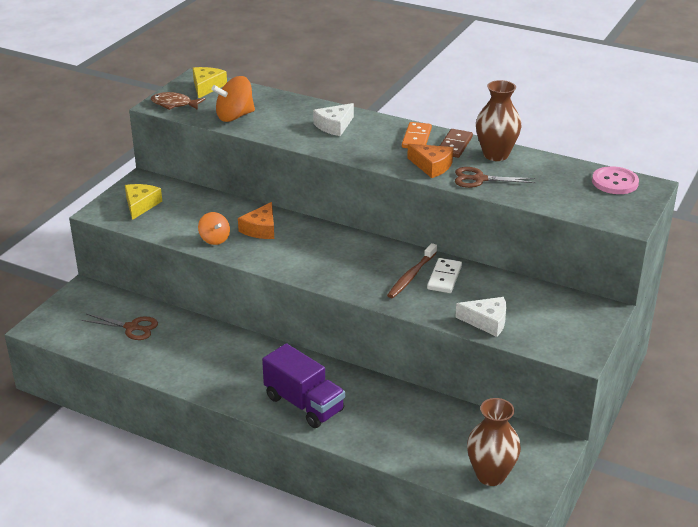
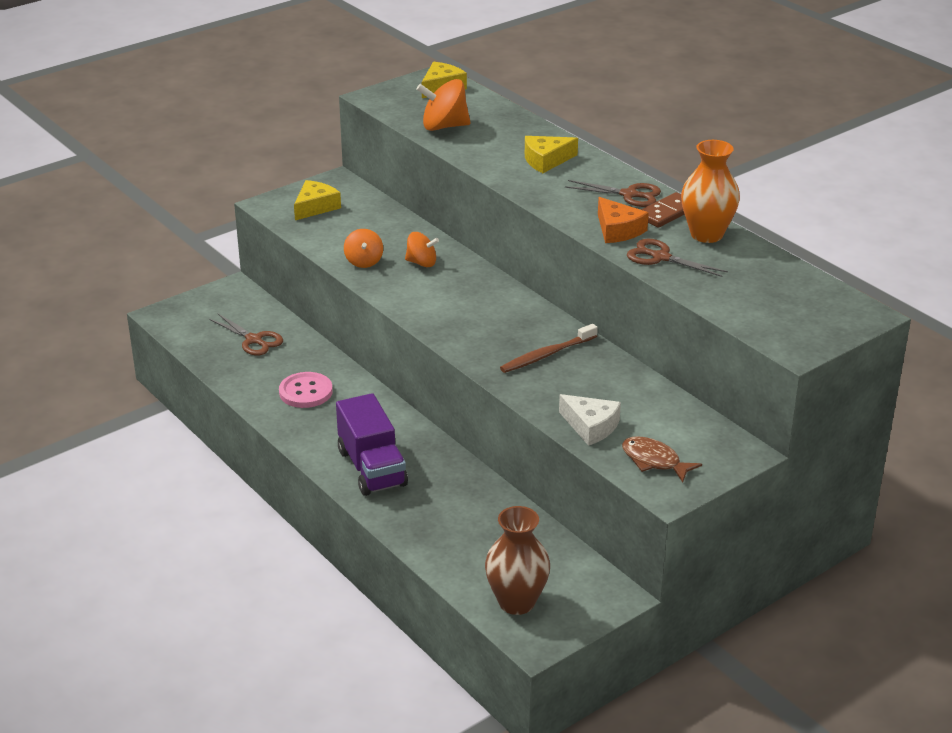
camera: 25 degrees right, 0 degrees up
(174, 104) = (390, 99): brown fish -> brown fish (654, 461)
(261, 229) = (421, 263): orange cheese -> orange spinning top
(334, 126) = (546, 160): white cheese -> yellow cheese
(416, 138) = (629, 195): orange domino -> brown scissors
(444, 278) = (583, 366): white domino -> none
(495, 155) = (706, 234): brown vase -> orange vase
(615, 182) = (825, 299): pink button -> pink button (305, 392)

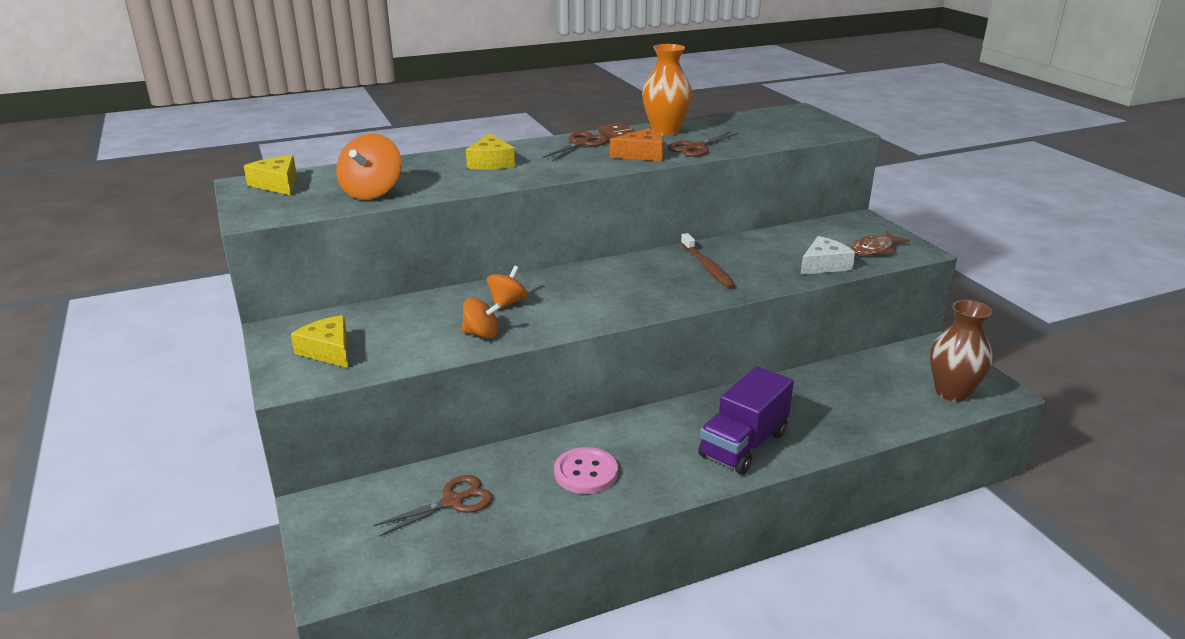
camera: 75 degrees left, 5 degrees down
(371, 468) = (743, 444): purple truck -> purple truck turned 135 degrees clockwise

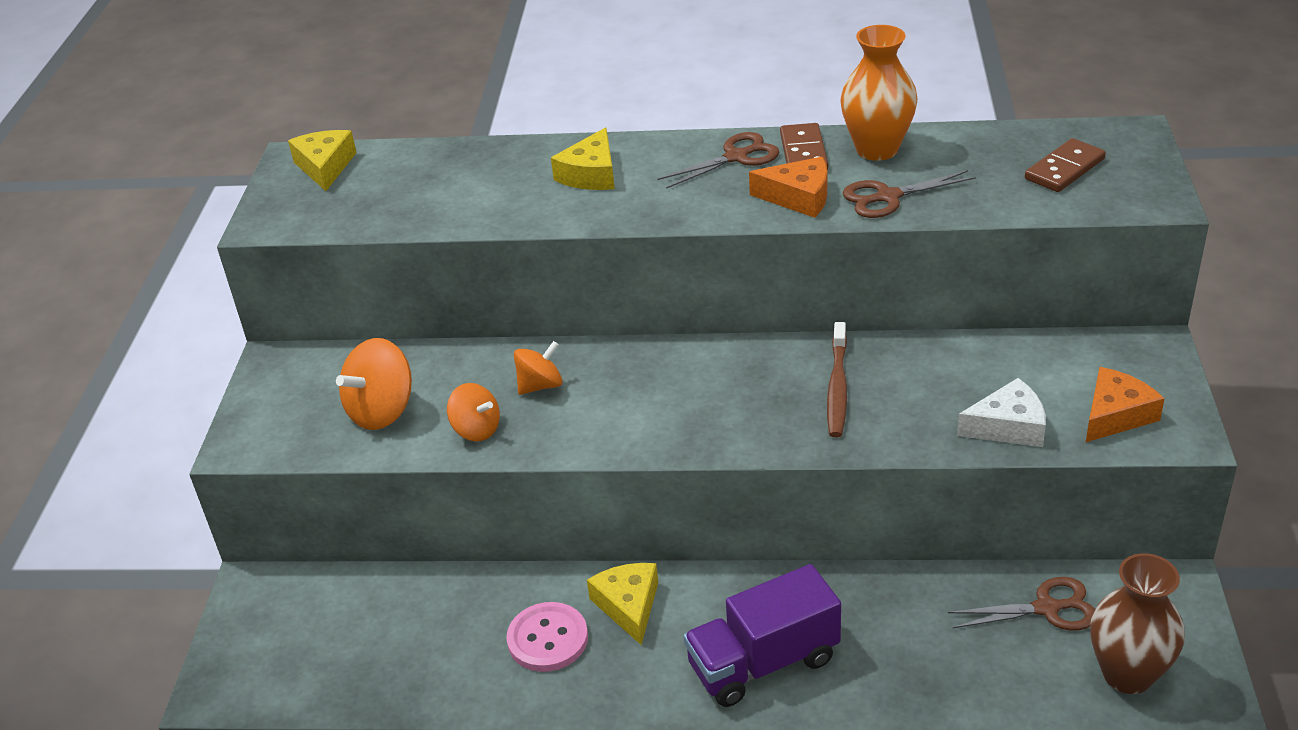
camera: 30 degrees right, 10 degrees up
(328, 350) = (304, 408): yellow cheese -> yellow cheese (628, 605)
(372, 192) = (413, 205): orange spinning top -> orange spinning top (382, 411)
(453, 502) = (384, 629): brown scissors -> brown scissors (1046, 608)
(781, 126) = (1064, 169): none -> brown domino
(875, 249) = (1115, 415): brown fish -> orange cheese

